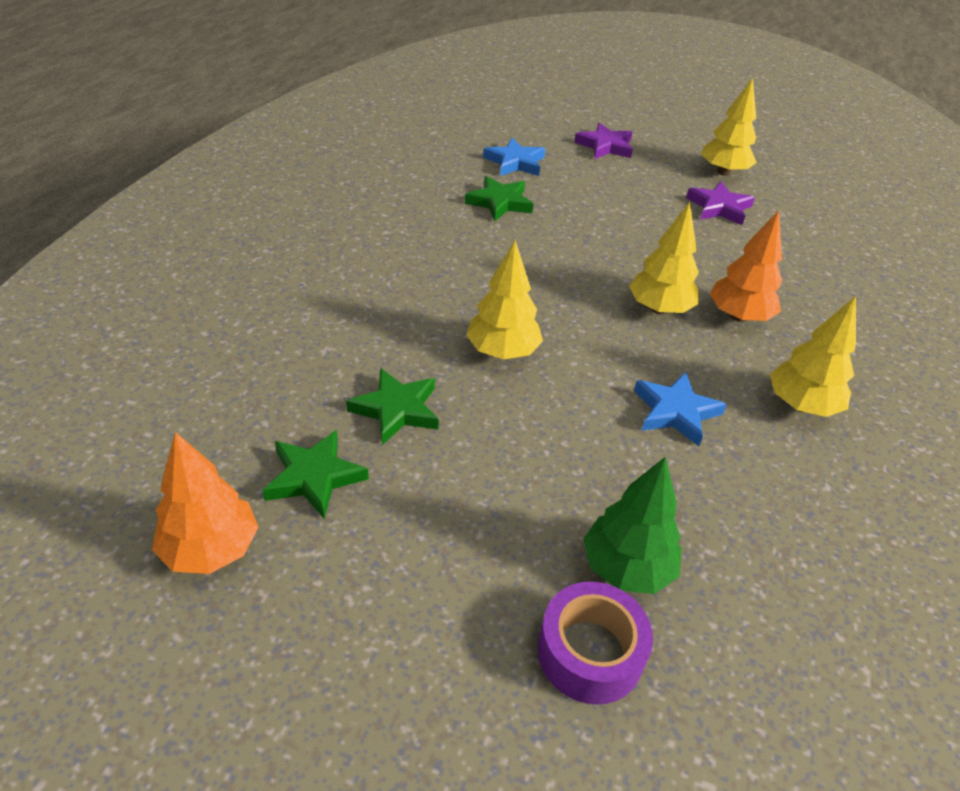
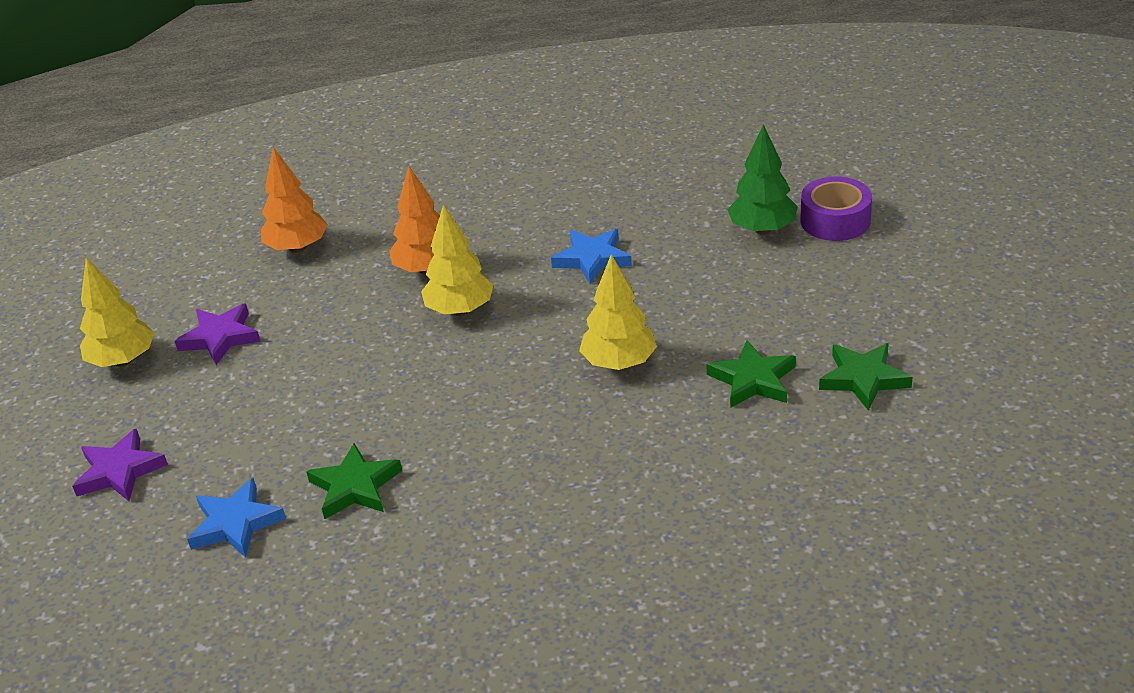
camera: 115 degrees left, 5 degrees down
(211, 550) = (973, 384): orange tree -> orange tree (298, 248)
(801, 405) = (519, 213): yellow tree -> none

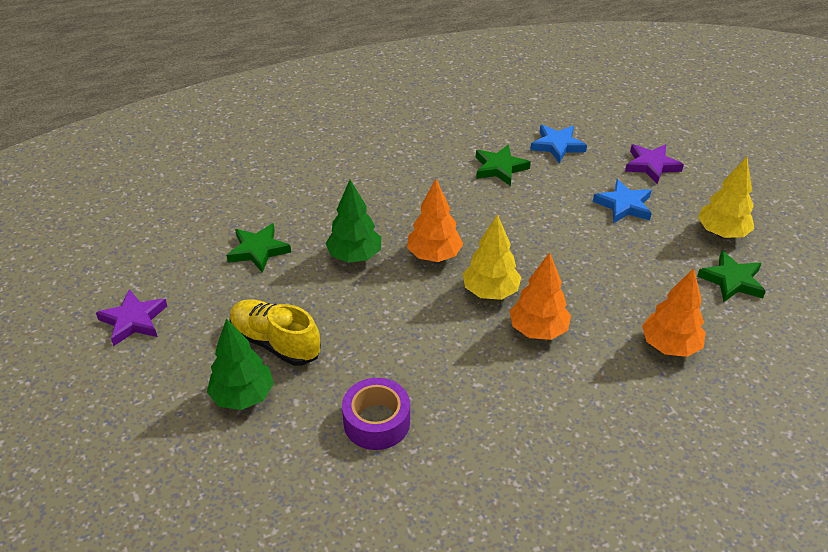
camera: 165 degrees right, 5 degrees up
(220, 338) = (665, 255): purple star -> purple star (133, 320)
(512, 357) = (434, 255): none -> orange tree
(592, 259) = (396, 351): blue star -> blue star (624, 205)
(619, 363) = (354, 256): yellow tree -> green tree
(728, 273) = (275, 343): none -> yellow shoe
(835, 220) = (173, 412): purple tape -> purple tape (376, 422)
(863, 379) = (181, 256): green star -> green star (732, 280)

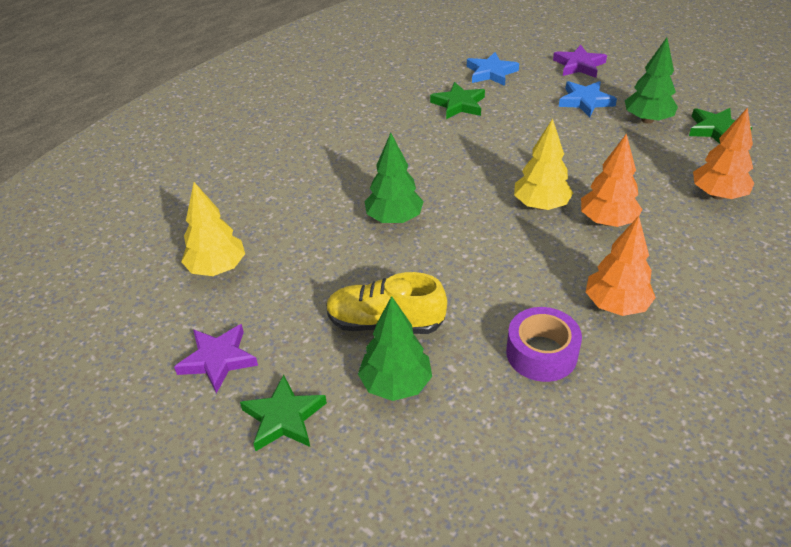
camera: 25 degrees left, 0 degrees up
(258, 250) = (295, 246): green star -> green star (284, 417)
(434, 255) = (466, 193): orange tree -> orange tree (616, 305)
(669, 245) = (647, 120): none -> green tree
(722, 233) = (676, 98): yellow tree -> yellow tree (217, 268)

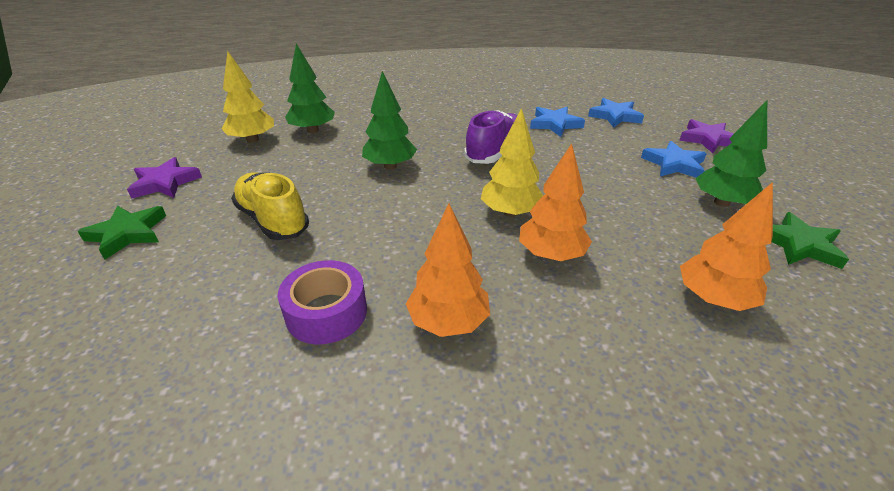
camera: 40 degrees right, 5 degrees down
(396, 384) = (208, 260): green tree -> green tree (313, 130)
(455, 158) = (495, 152): none -> purple shoe
(459, 104) = (555, 124): green star -> blue star

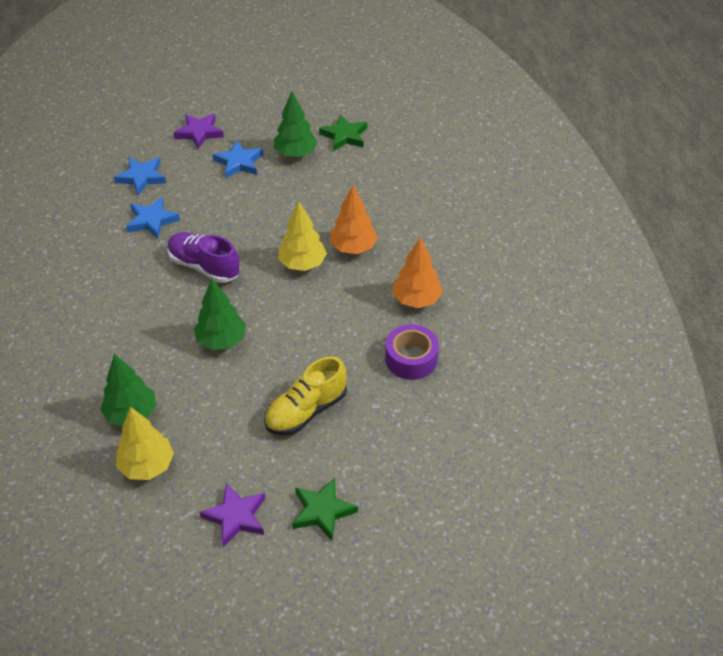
camera: 90 degrees left, 10 degrees up
(713, 299) = (393, 186): orange tree -> none

